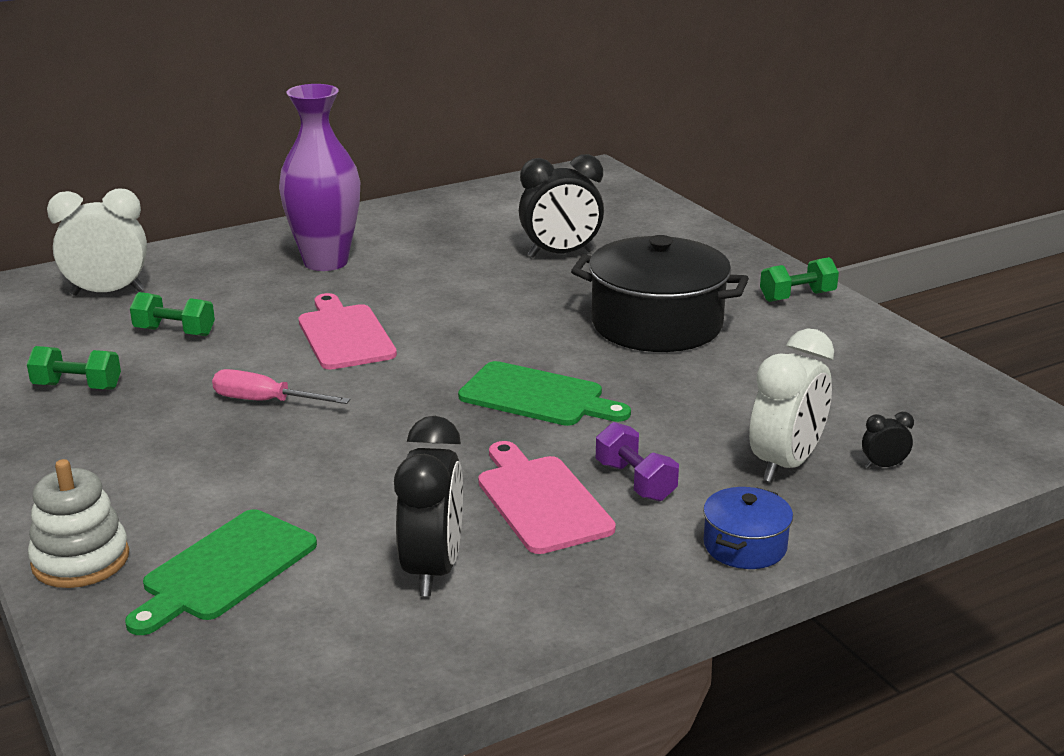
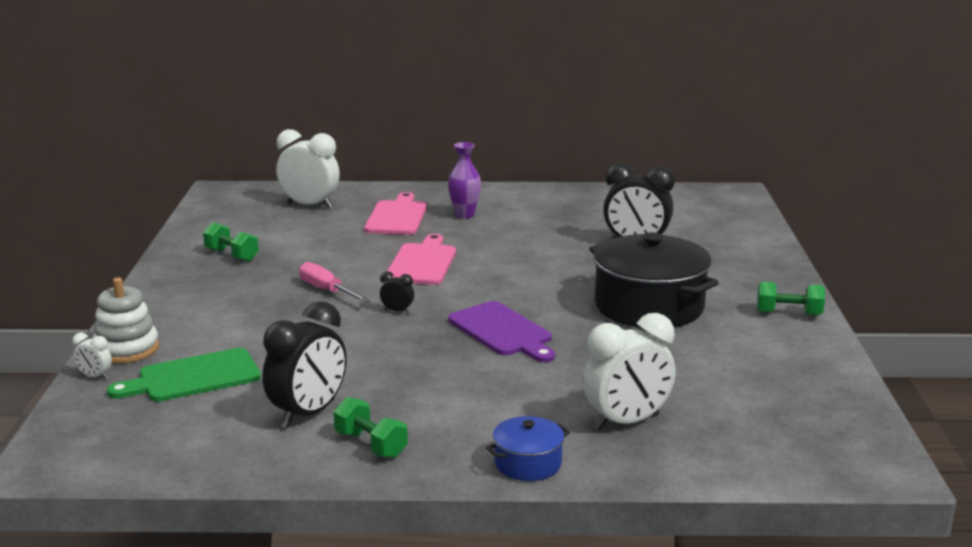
camera: 30 degrees right, 5 degrees down
(80, 613) = (95, 376): none -> white clock
(175, 332) = (321, 237): green dumbbell -> green dumbbell (371, 445)
(325, 262) = (464, 215): purple vase -> purple vase, size x0.55
(537, 396) = (502, 331): green cutting board -> purple cutting board
(541, 501) = (425, 395): pink cutting board -> pink cutting board (397, 217)
(635, 481) = (502, 402): purple dumbbell -> none
(883, 466) = (703, 445): black clock -> black clock (397, 311)

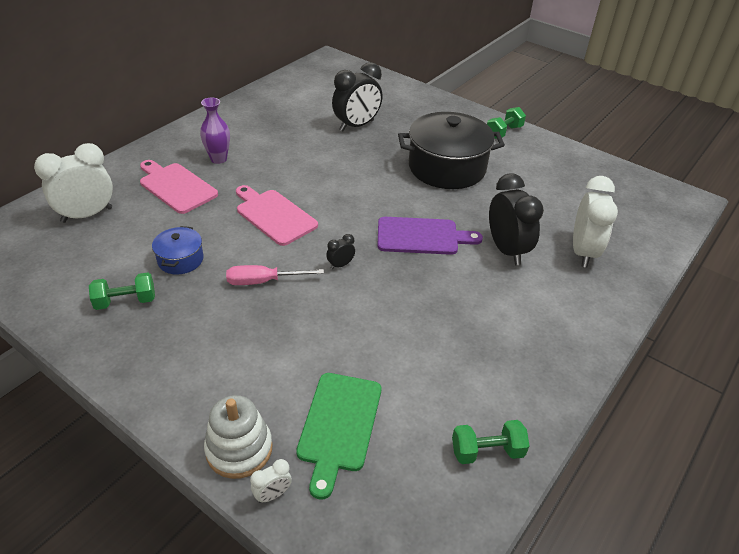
camera: 55 degrees left, 20 degrees up
(308, 414) = (460, 385): black clock -> black clock (506, 250)
(371, 445) = (531, 373): green dumbbell -> green dumbbell (487, 451)
(528, 463) = (605, 315): blue pot -> blue pot (180, 260)

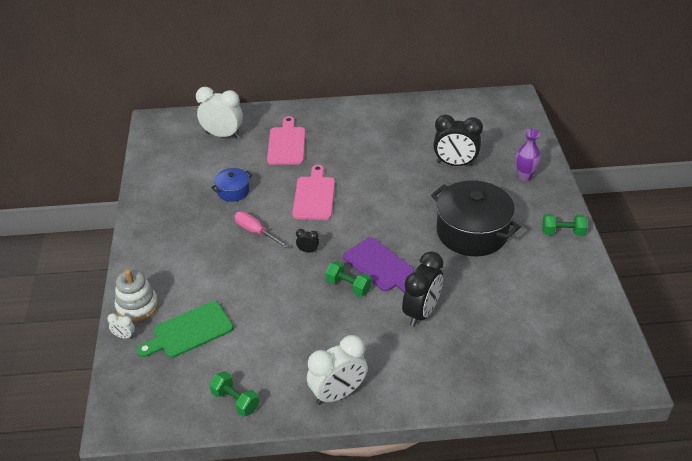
camera: 50 degrees right, 0 degrees up
(126, 301) = (181, 197): green dumbbell -> green dumbbell (348, 286)
(218, 159) = (333, 139): purple vase -> purple vase (525, 176)
(583, 252) = (472, 351): white clock -> white clock (338, 394)

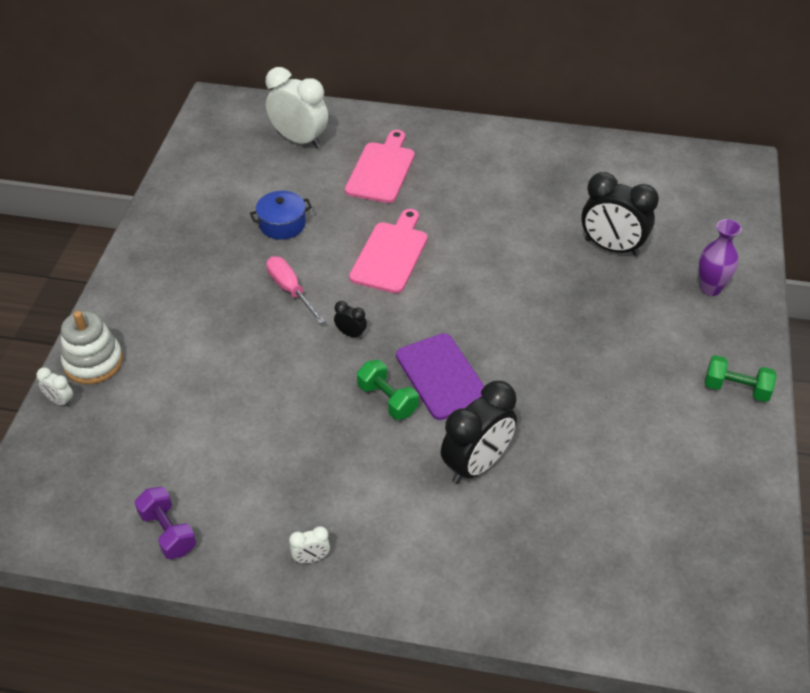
camera: 15 degrees right, 5 degrees up
(189, 331) = (146, 414): green cutting board -> none
(235, 401) = (168, 532): green dumbbell -> purple dumbbell
(338, 394) = (311, 558): white clock -> white clock, size x0.44
(472, 232) = (598, 358): black pot -> none

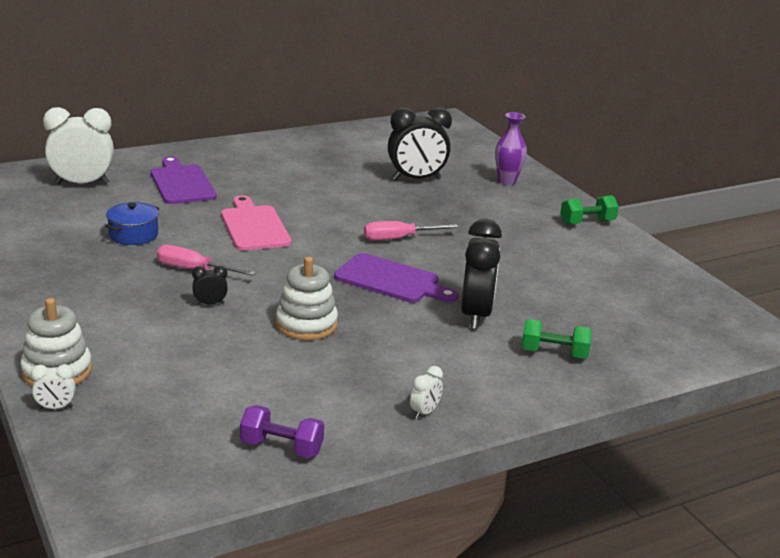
camera: 40 degrees left, 20 degrees down
(317, 401) = (306, 324): none -> white stacking toy
(351, 334) = (281, 278): black clock -> black clock (210, 304)
(381, 170) = (181, 183): pink cutting board -> purple cutting board
(387, 400) = (362, 304): green dumbbell -> green dumbbell (553, 353)
(507, 327) = (399, 238): none -> pink screwdriver

